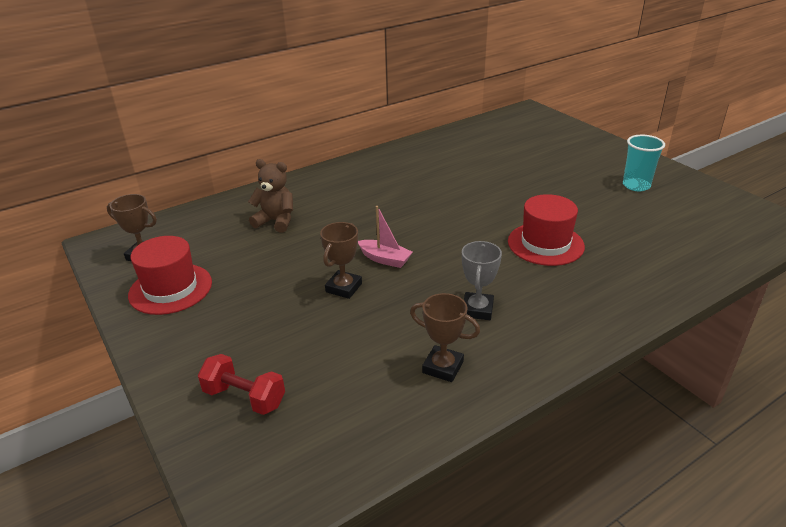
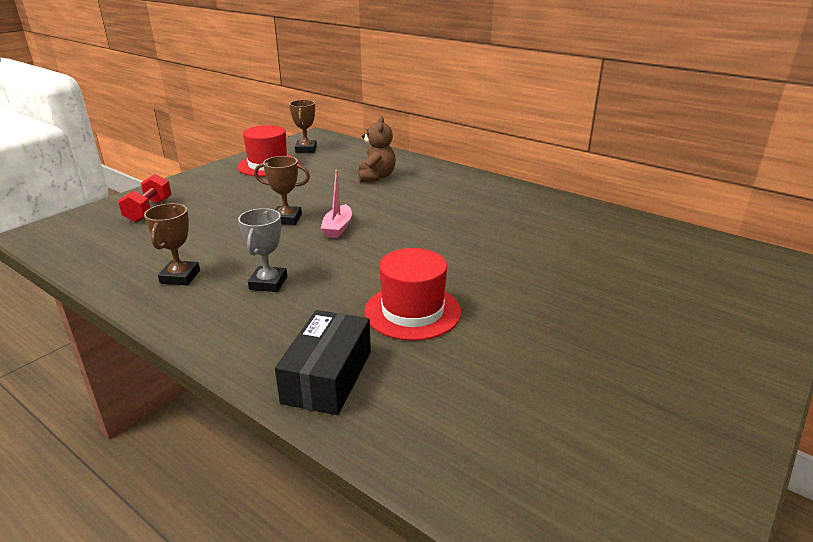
camera: 70 degrees right, 5 degrees down
(477, 309) = (268, 283): grey trophy -> grey trophy turned 75 degrees counterclockwise
(623, 292) = (327, 377): none -> black box
(636, 186) = (640, 381): turquoise cup -> none

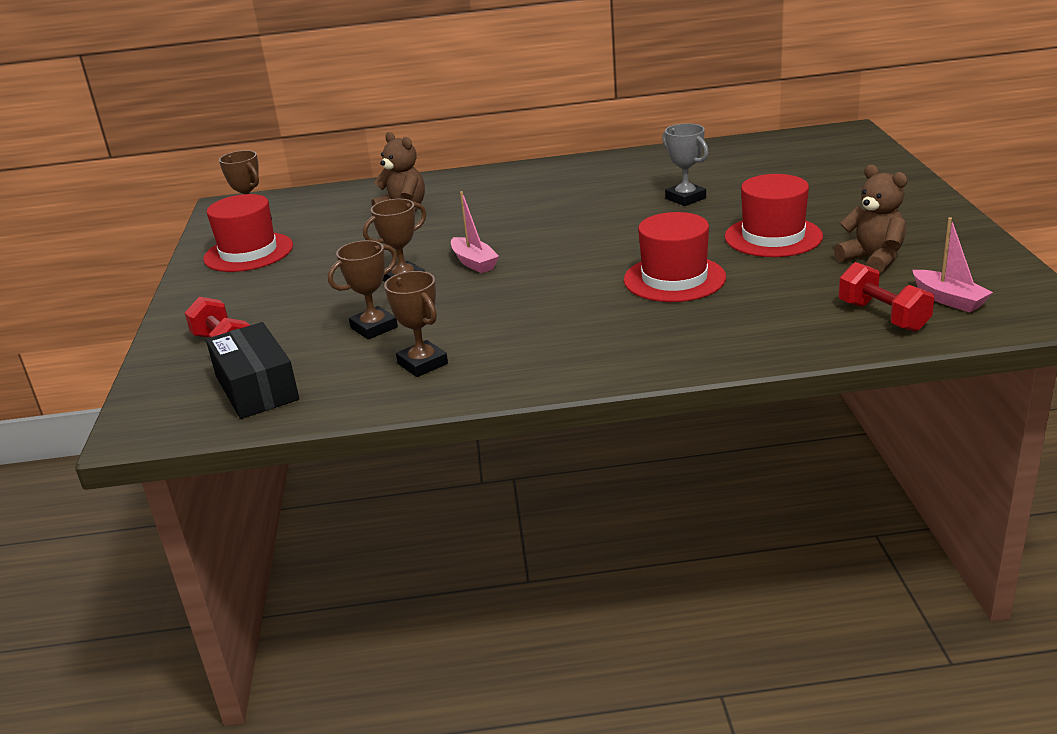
camera: 40 degrees left, 0 degrees up
(214, 239) = (374, 328): none -> brown trophy
(268, 283) = (517, 324): grey trophy -> grey trophy (685, 198)
(327, 377) = (707, 341): black box -> black box (256, 388)
(485, 460) = (883, 316): none -> red dumbbell
(548, 322) = (773, 237): none -> red hat
(578, 491) = (948, 299): none -> pink boat
(588, 396) = (873, 259): none -> brown teddy bear

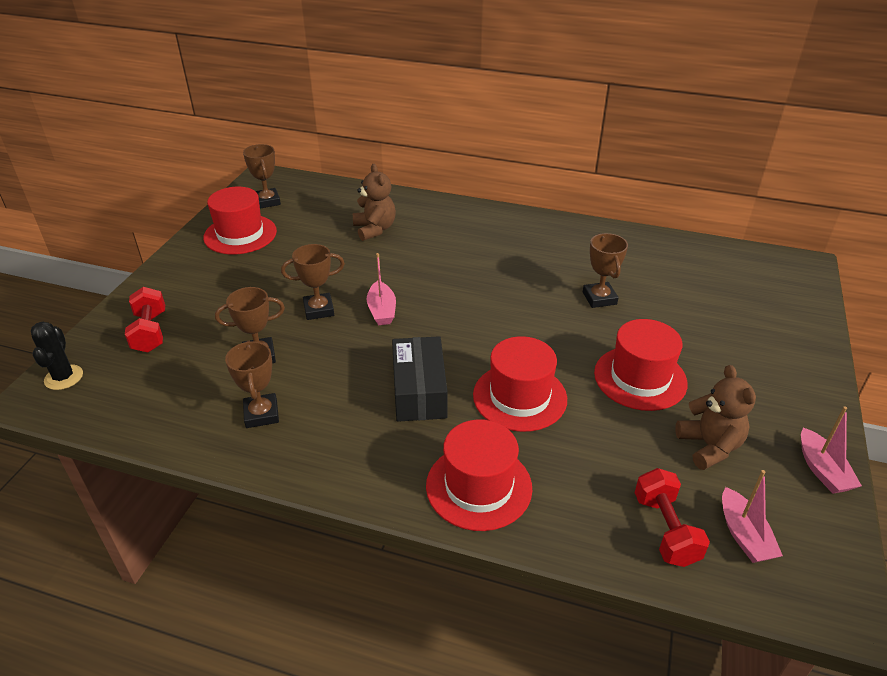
camera: 20 degrees right, 10 degrees up
(156, 406) = (64, 377): none -> black cactus
(256, 388) = (136, 388): black box -> black box (419, 391)
(685, 198) = (599, 298): grey trophy -> brown trophy
(694, 342) = (479, 486): none -> red hat
(976, 246) = (822, 470): none -> pink boat

